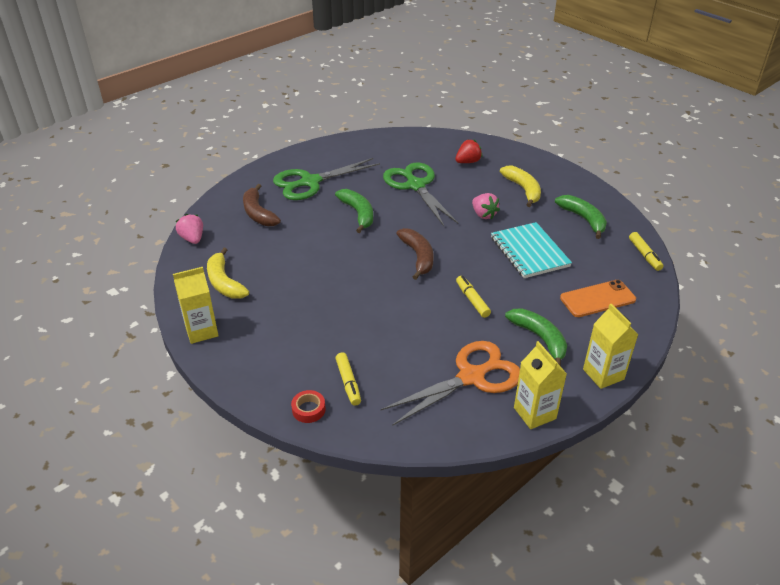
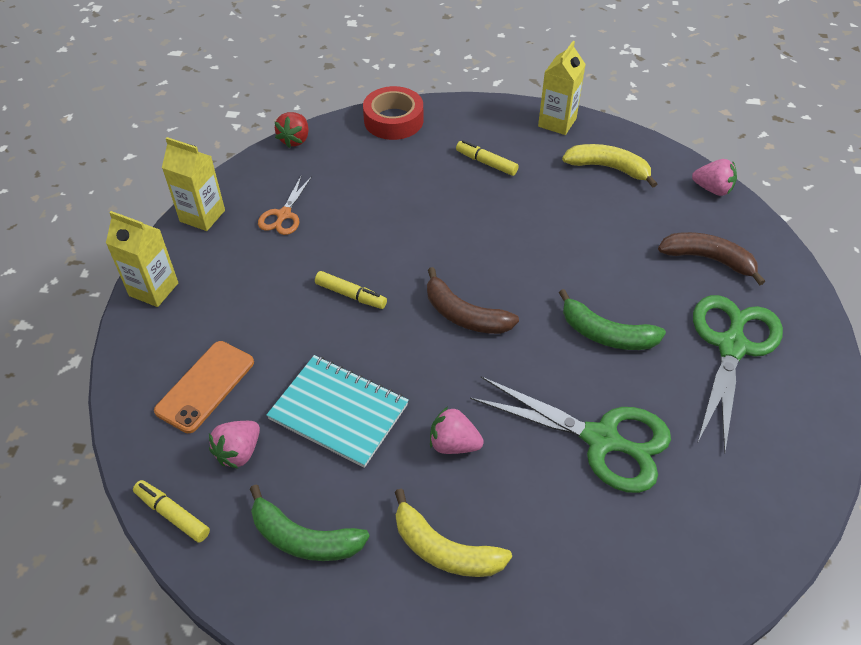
camera: 140 degrees right, 10 degrees up
(308, 409) = (393, 120): red tape -> red tape, size x1.86
(348, 382) = (386, 153): yellow marker -> yellow marker (486, 163)
(468, 162) = (590, 562): red strawberry -> red strawberry (295, 140)
(471, 377) = (284, 215): orange scissors -> orange scissors, size x0.53
(539, 338) = (244, 291): green banana -> none
(595, 262) = (239, 452): none -> pink strawberry

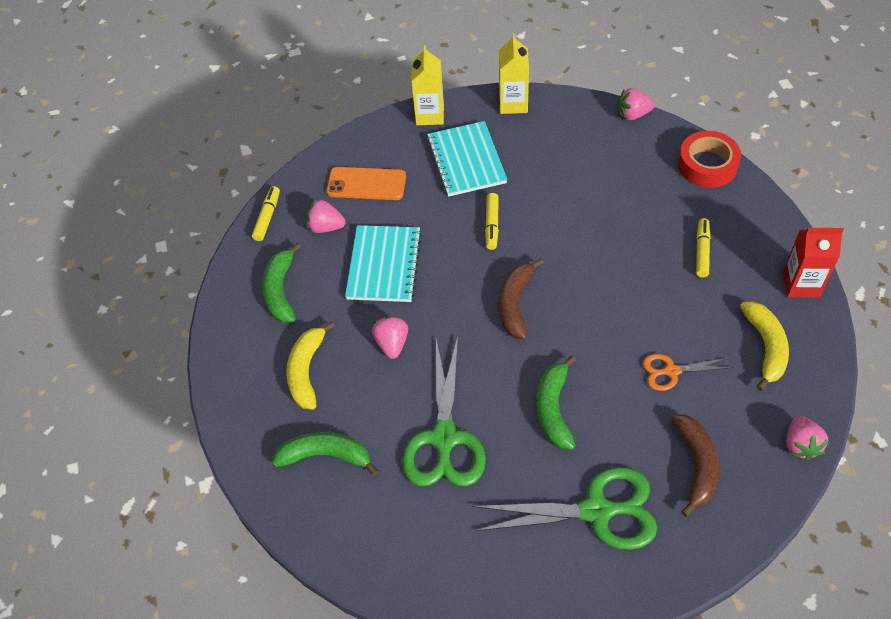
camera: 70 degrees right, 5 degrees up
(247, 283) = (466, 161): none -> turquoise notebook
(284, 215) = (546, 148): orange scissors -> orange scissors (671, 371)
(295, 140) = (633, 114): red strawberry -> pink strawberry
(557, 122) = (801, 284): yellow carton -> red carton
(575, 569) = (325, 455): none -> green banana

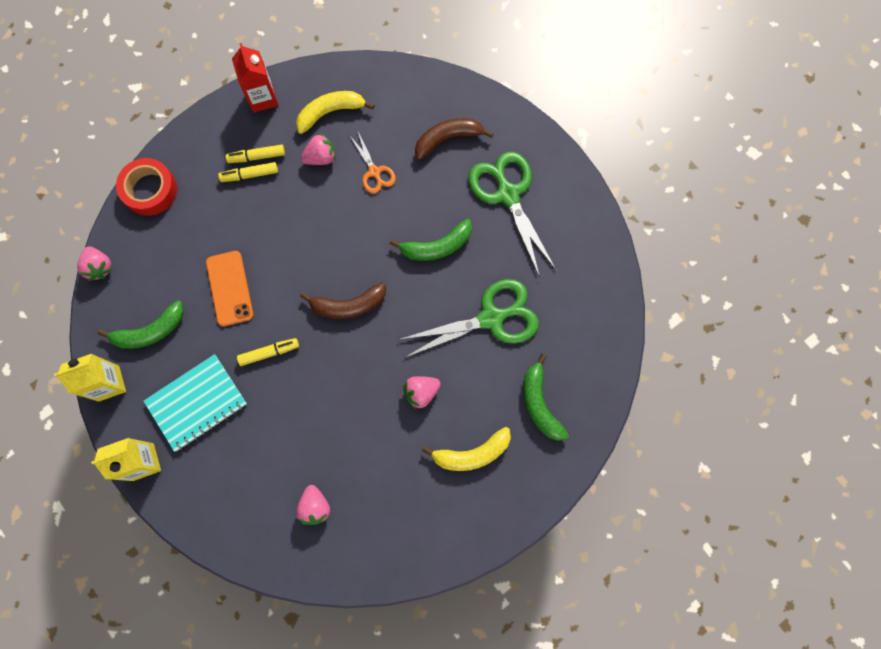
camera: 115 degrees left, 20 degrees up
(267, 217) = (320, 571): yellow marker -> yellow marker (256, 157)
(281, 291) = (399, 516): green banana -> green banana (150, 331)
(366, 184) = (251, 489): orange phone -> orange phone (229, 288)
(384, 265) = (342, 432): turquoise notebook -> none
(800, 445) = (407, 77): pink strawberry -> pink strawberry (321, 157)

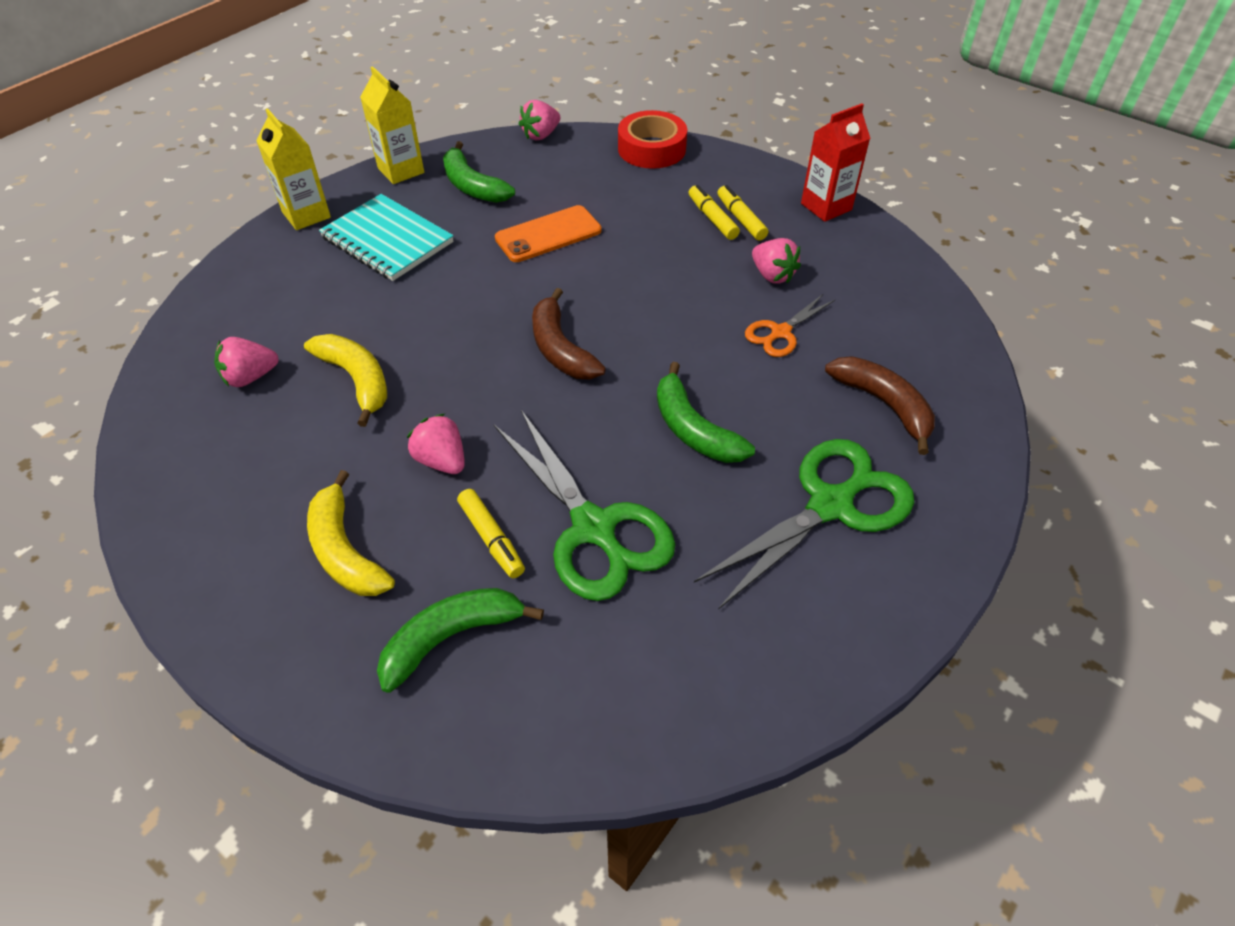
camera: 75 degrees right, 25 degrees down
(269, 353) = (469, 287): yellow marker -> yellow marker (491, 538)
(330, 112) = (845, 270): yellow banana -> yellow banana (356, 380)

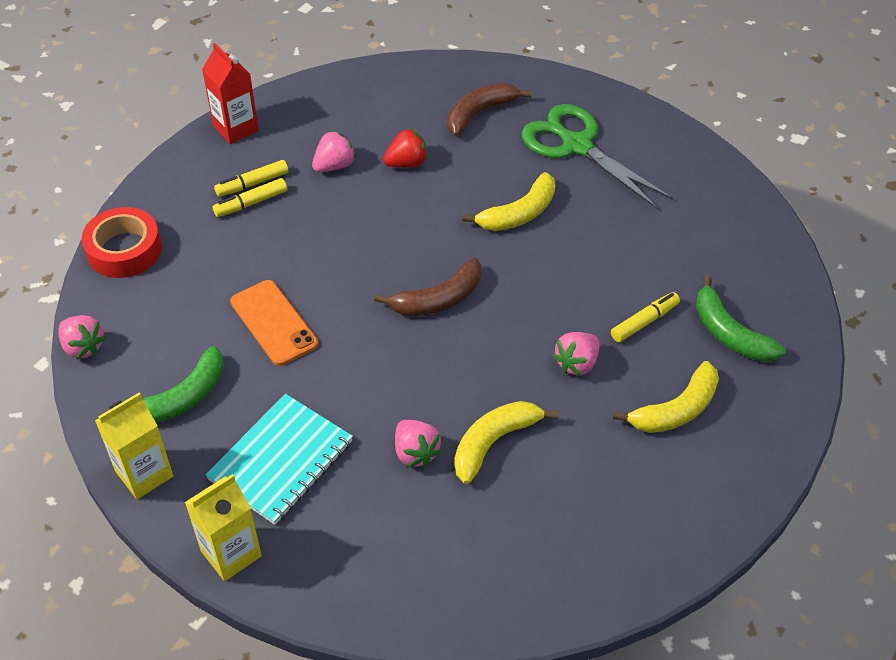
camera: 95 degrees left, 0 degrees up
(250, 377) = (500, 532): pink strawberry -> pink strawberry (415, 453)
(593, 528) = (622, 265): green scissors -> none
(693, 429) = (519, 213): green banana -> yellow banana
(780, 332) = (407, 163): orange scissors -> red strawberry

